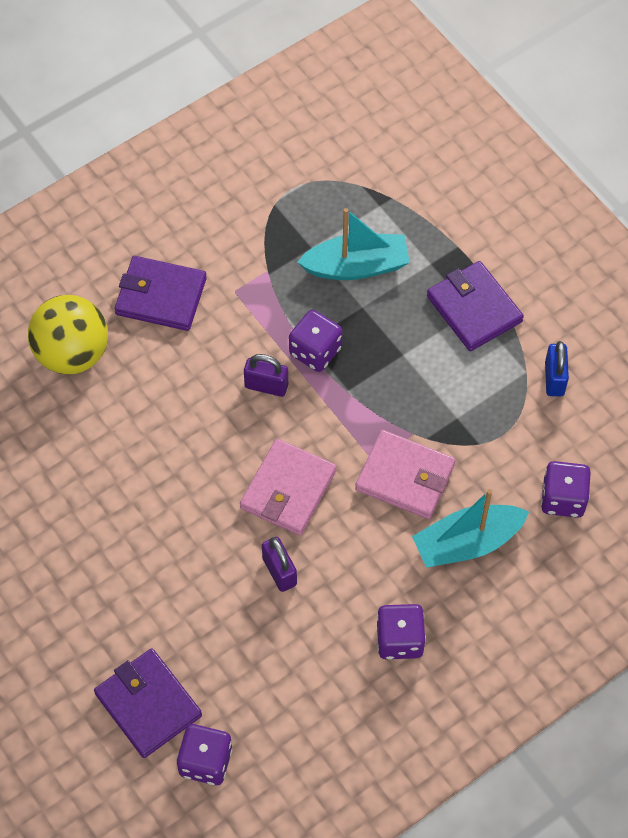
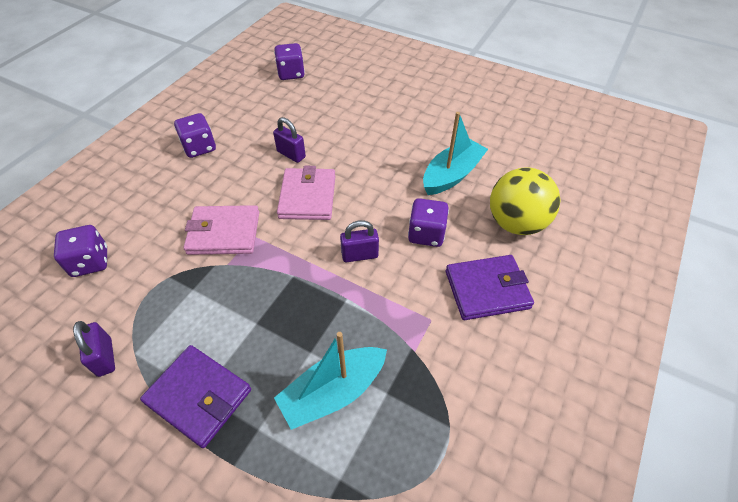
camera: 155 degrees right, 10 degrees down
(148, 704) = (334, 83): purple wallet -> none
(315, 351) = (334, 296): purple dice -> purple dice (426, 234)
(467, 543) = (165, 209): turquoise boat -> turquoise boat (452, 175)
(554, 379) = (105, 357): blue padlock -> purple padlock

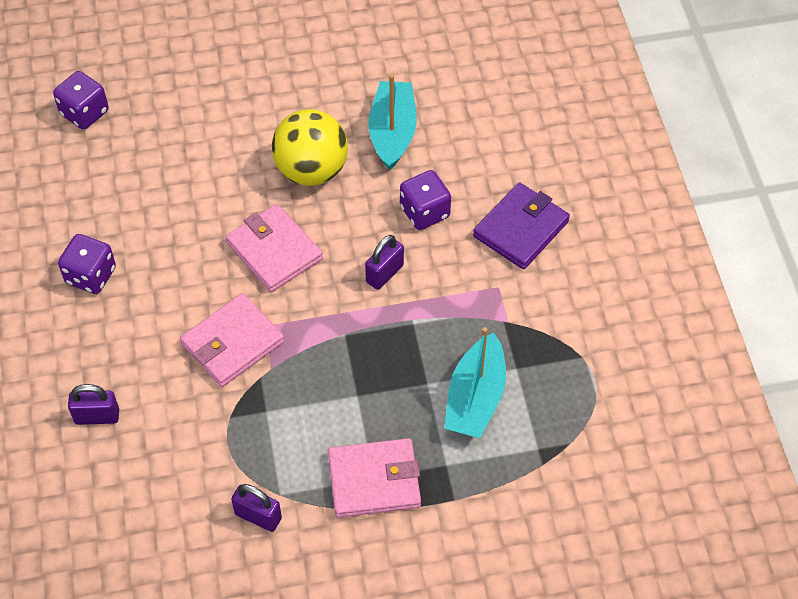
camera: 40 degrees left, 5 degrees up
(90, 262) = (133, 461): purple dice -> none
(199, 396) = (374, 480): purple wallet -> pink wallet
(291, 154) = (204, 216): purple padlock -> purple padlock (97, 416)
(516, 223) = (494, 146): yellow ball -> yellow ball (311, 170)

